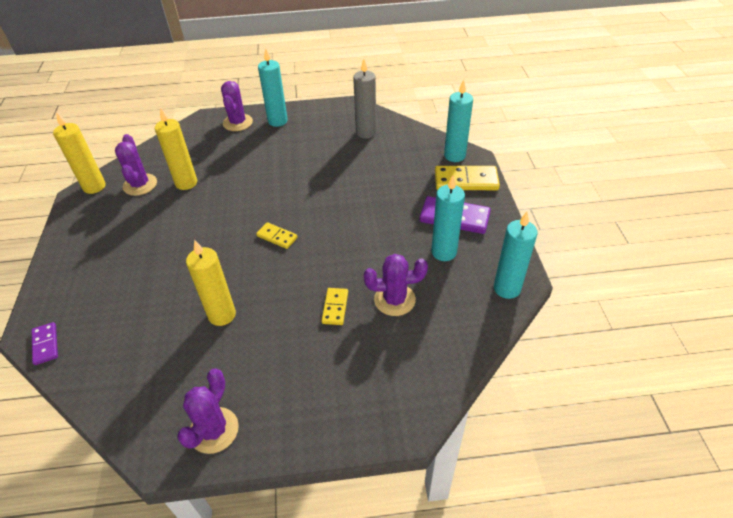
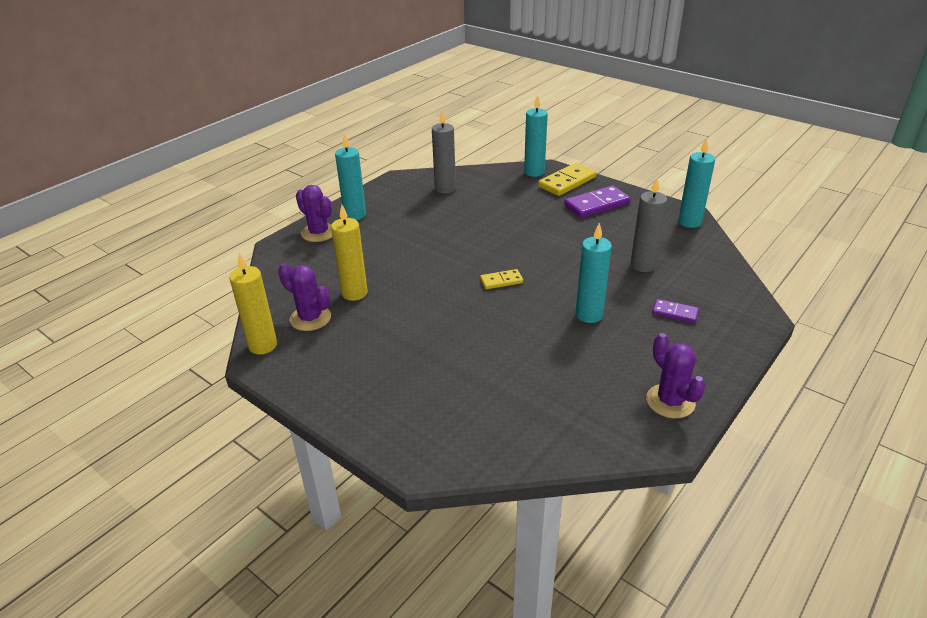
camera: 45 degrees left, 10 degrees down
(45, 344) = (450, 460): purple domino -> purple domino (675, 313)
(222, 315) = (552, 345): yellow candle -> none
(335, 307) = (616, 292): yellow domino -> none
(394, 300) = (642, 265): purple cactus -> grey candle
(444, 252) = (624, 225): turquoise candle -> turquoise candle (589, 315)

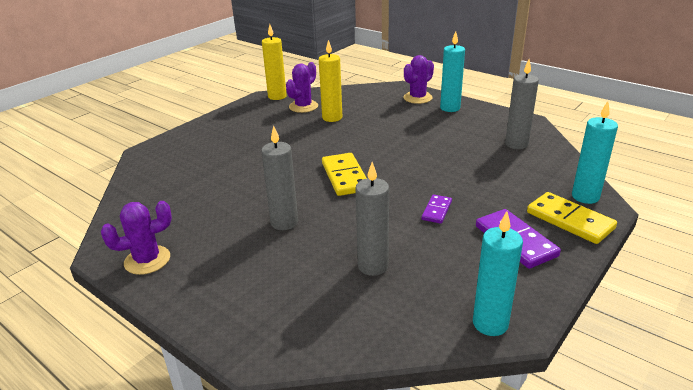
camera: 90 degrees right, 5 degrees down
(501, 281) = (345, 177): yellow domino -> yellow domino, size x1.77
(589, 315) = (284, 222): turquoise candle -> grey candle
(675, 313) = (277, 280): purple domino -> purple domino (436, 210)

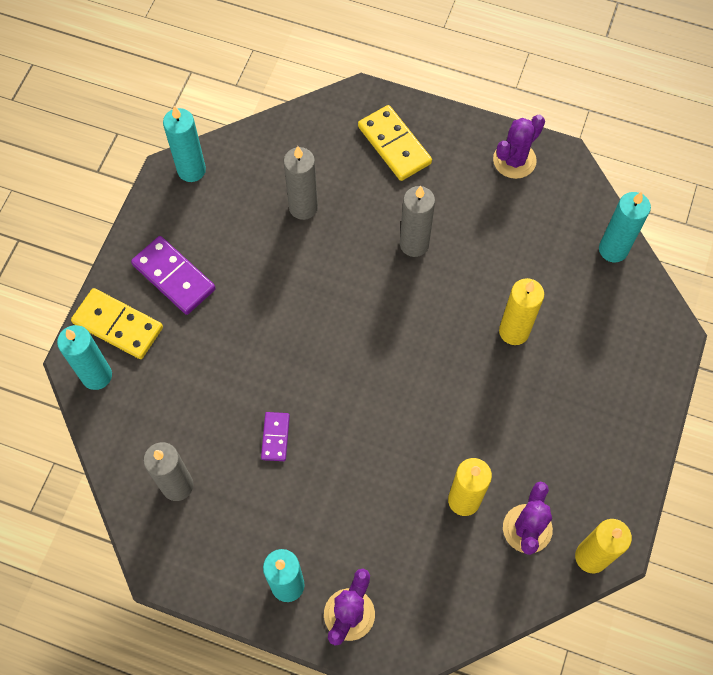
camera: 160 degrees right, 35 degrees up
(133, 192) = (613, 249): none -> turquoise candle
(246, 168) = (514, 331): none -> yellow candle
(345, 177) = (383, 344): yellow domino -> yellow domino (394, 145)
(436, 210) = (260, 306): purple domino -> purple domino (275, 437)

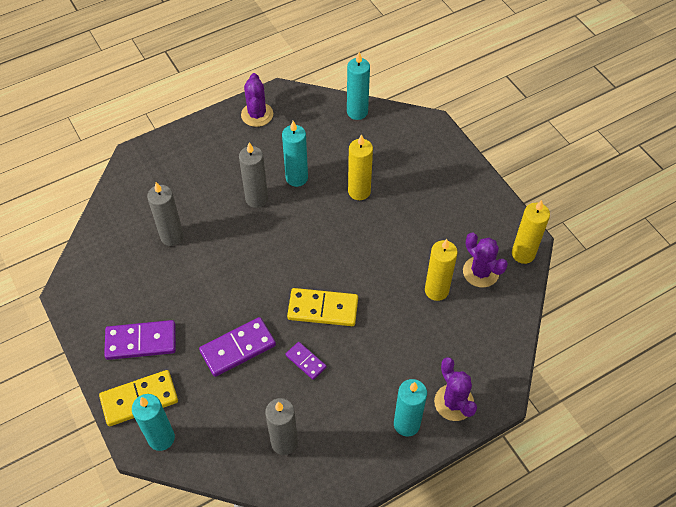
camera: 50 degrees left, 10 degrees down
(191, 170) = (79, 278): turquoise candle -> turquoise candle (296, 178)
(237, 365) = (238, 348): none -> purple domino
(394, 145) = (184, 162): yellow domino -> yellow domino (323, 309)

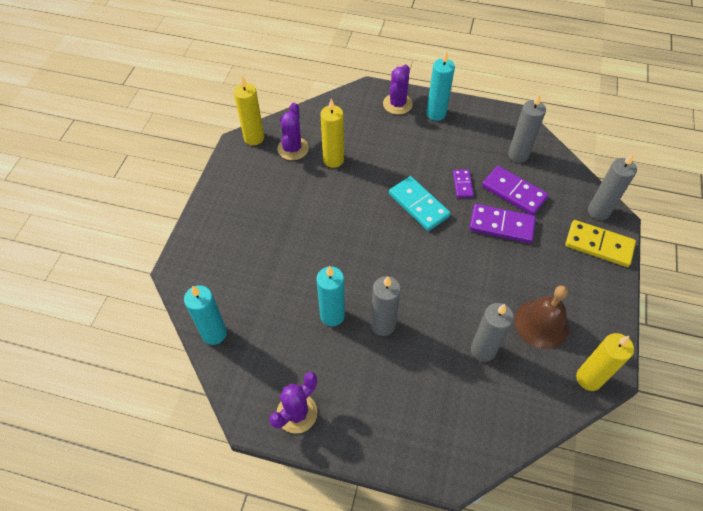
camera: 135 degrees left, 0 degrees up
(141, 342) = (571, 283): purple domino -> purple domino (514, 192)
(142, 288) = (541, 323): none -> brown bell
(161, 438) = (598, 211): turquoise candle -> grey candle
(323, 309) = (418, 205): yellow domino -> turquoise domino
(359, 191) = (299, 263): yellow candle -> yellow candle (589, 378)

